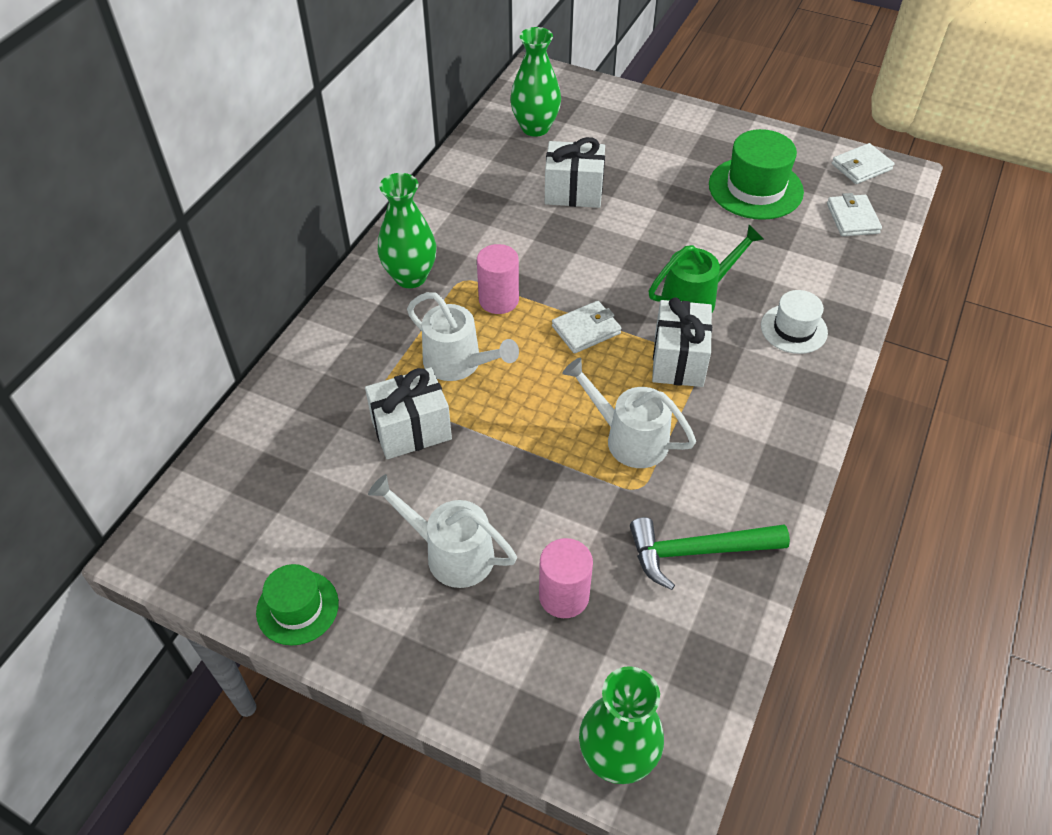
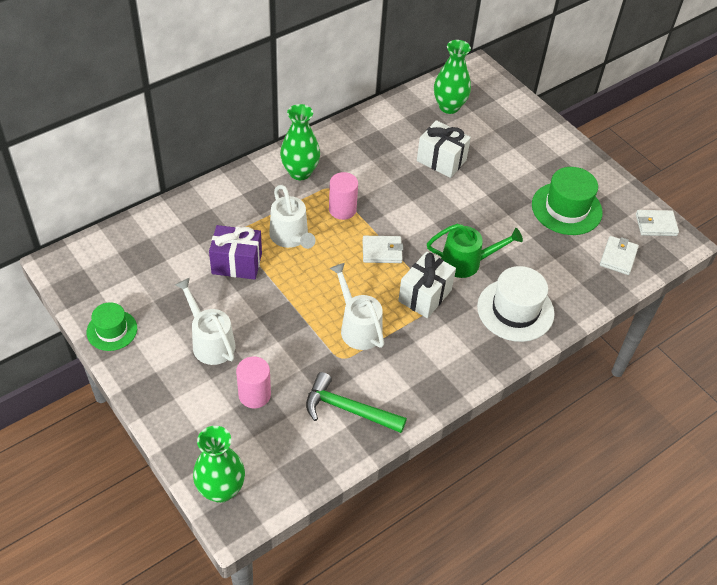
camera: 25 degrees right, 0 degrees up
(411, 430) = (237, 263): white gift -> purple gift
(793, 329) = (515, 310): white hat -> white hat, size x1.61

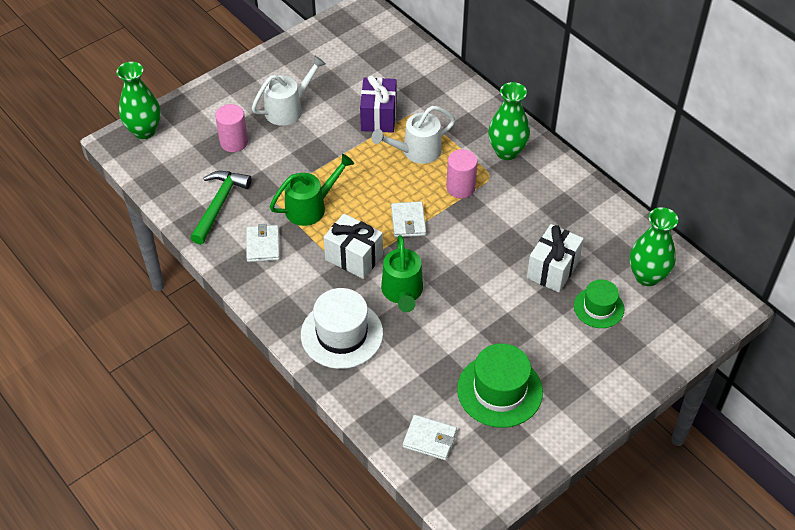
camera: 90 degrees right, 0 degrees up
(112, 330) = (297, 49): green hat -> green hat (598, 307)
(357, 327) = (311, 207): white watering can -> green watering can
(656, 225) = (489, 487): white wallet -> white wallet (263, 245)

